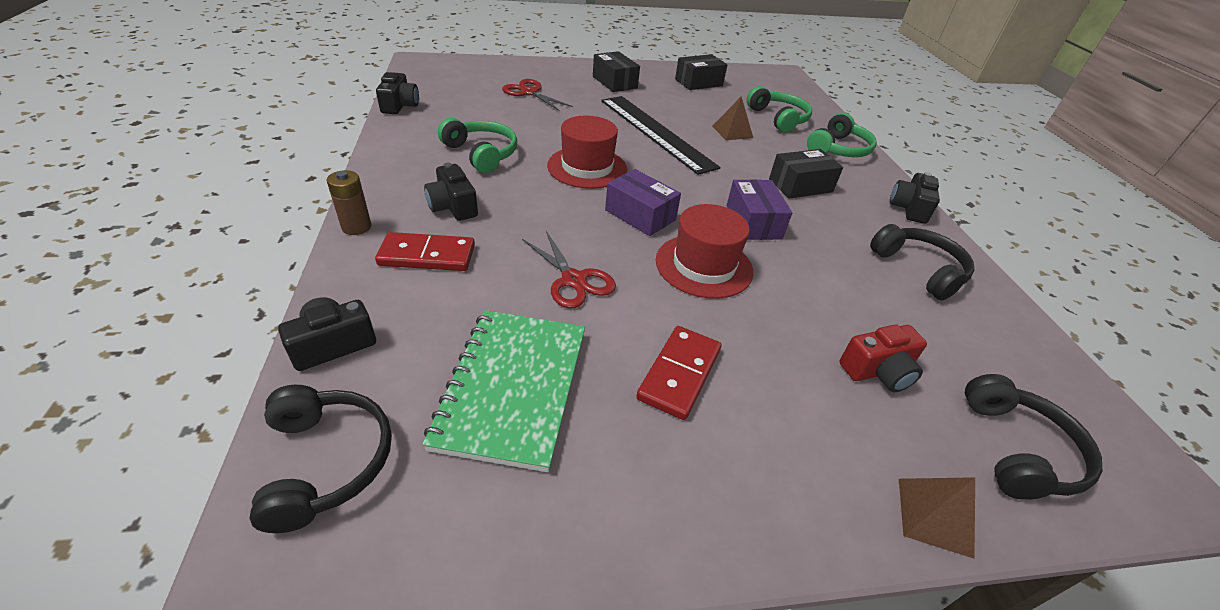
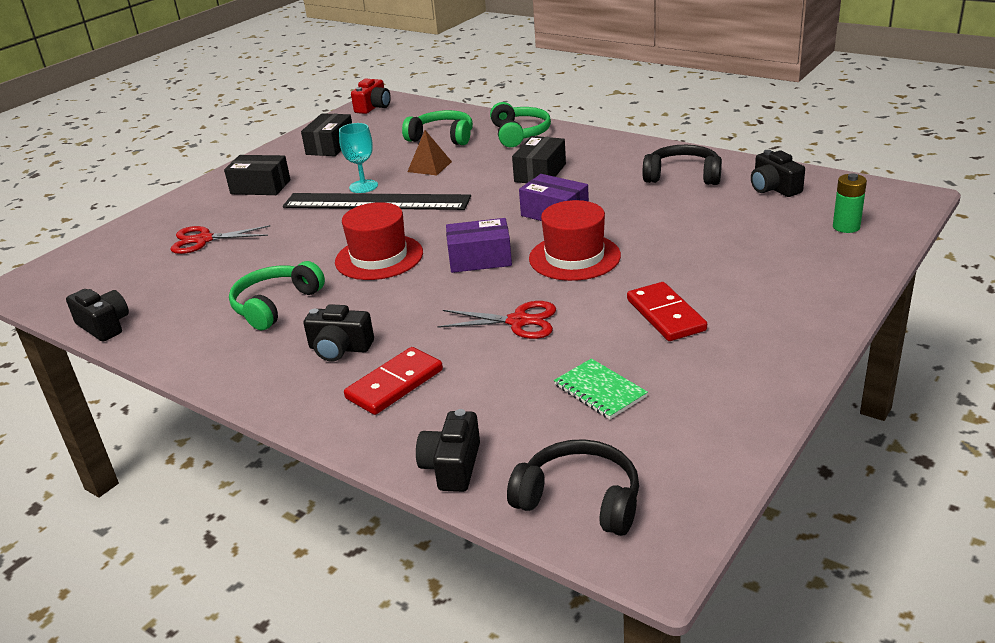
camera: 40 degrees left, 10 degrees down
(356, 227) = (298, 412): brown battery -> none
(482, 154) = (275, 305): green headphones -> green headphones turned 60 degrees counterclockwise
(513, 387) = (600, 391): green notebook -> green notebook, size x0.52
(668, 118) = (363, 186): none -> turquoise goblet
(878, 371) = (746, 239): red camera -> red camera (373, 107)
(909, 208) = (622, 145): black camera -> black camera (774, 188)
(934, 516) = (857, 277): brown pyramid -> none
(1018, 450) = (846, 227): black headphones -> green battery

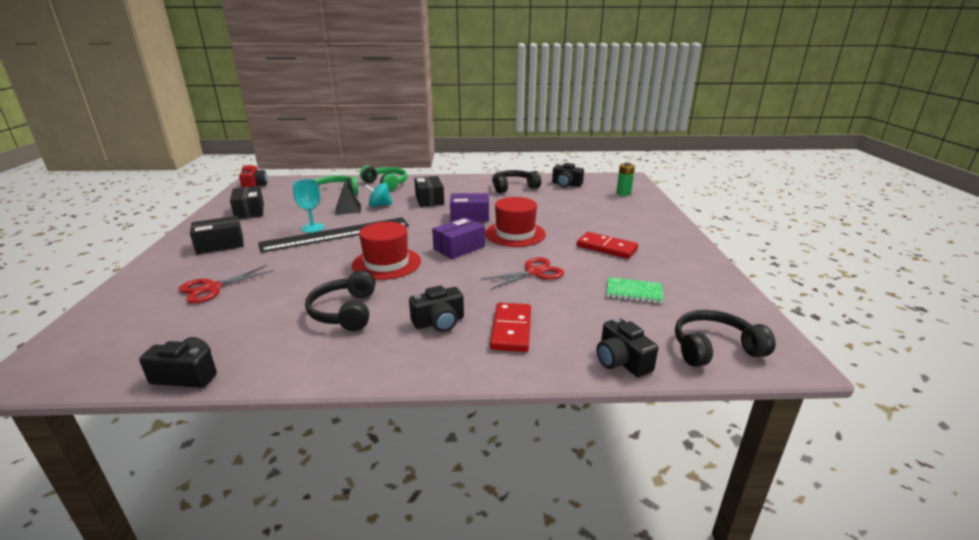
camera: 40 degrees left, 5 degrees down
(275, 305) = (345, 311): green headphones -> black headphones
(429, 166) = (348, 209): brown pyramid -> black pyramid
(470, 169) = (379, 205): none -> turquoise spinning top

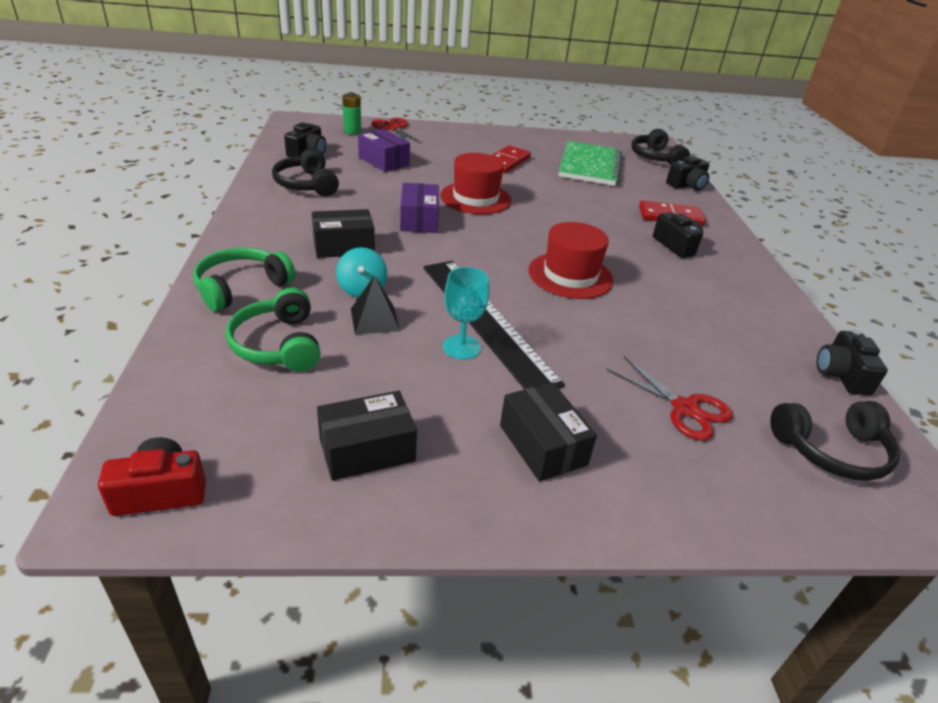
camera: 95 degrees left, 10 degrees up
(345, 311) = (685, 295): black headphones -> black headphones (832, 450)
(459, 248) = (518, 231): purple box -> purple box (384, 161)
(534, 272) = (567, 198): red scissors -> red scissors (394, 128)
(634, 292) = (589, 166): green notebook -> green notebook, size x1.92

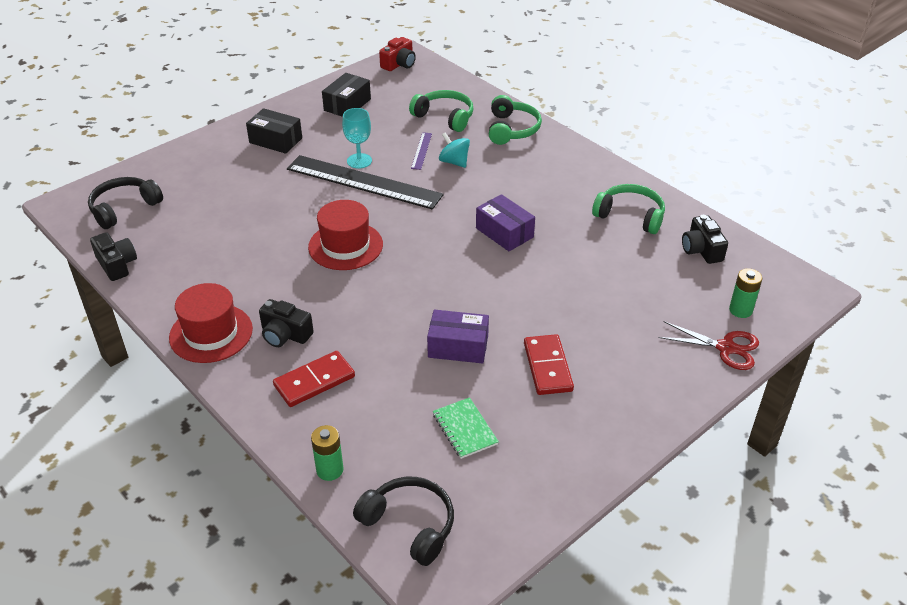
camera: 145 degrees right, 5 degrees up
(306, 184) = (630, 216): black headphones -> green headphones
(343, 246) = (511, 181): black box -> none
(375, 319) = (421, 151): black pyramid -> purple ruler
(384, 161) = (637, 283): purple box -> purple box (458, 347)
(475, 198) = (501, 286): red hat -> red hat (211, 333)
(589, 166) = (465, 429): green notebook -> green notebook, size x0.52
(684, 408) = (214, 191): red scissors -> none
(687, 185) = (329, 470): black camera -> green battery

